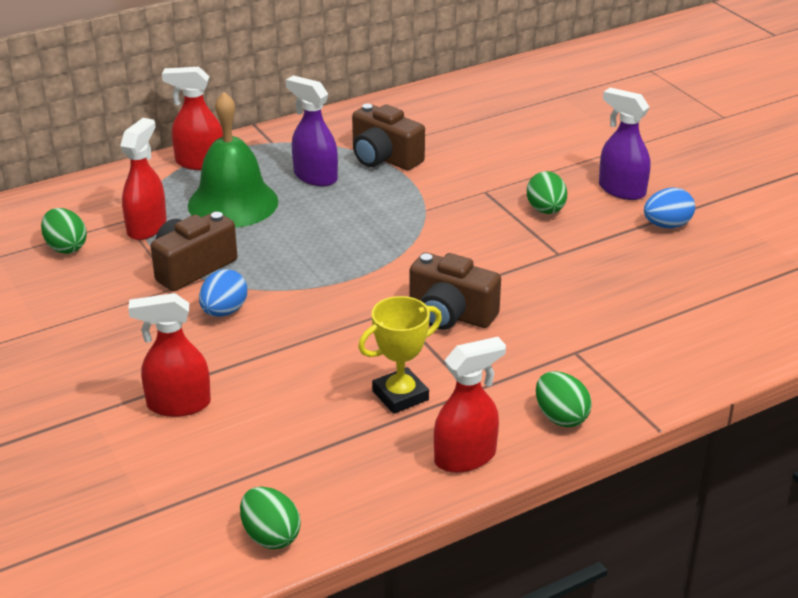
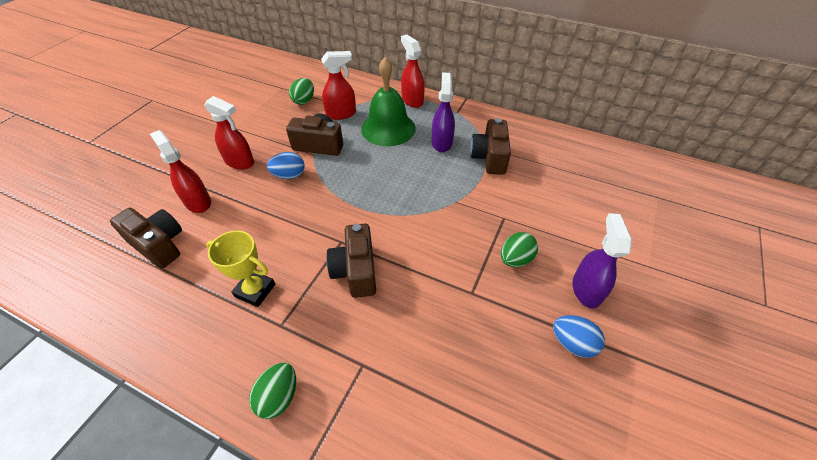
camera: 55 degrees right, 15 degrees up
(227, 458) = (159, 245): none -> brown camera
(270, 536) = (93, 300): green egg -> none
(465, 457) = (206, 360): red spray bottle -> red spray bottle (240, 162)

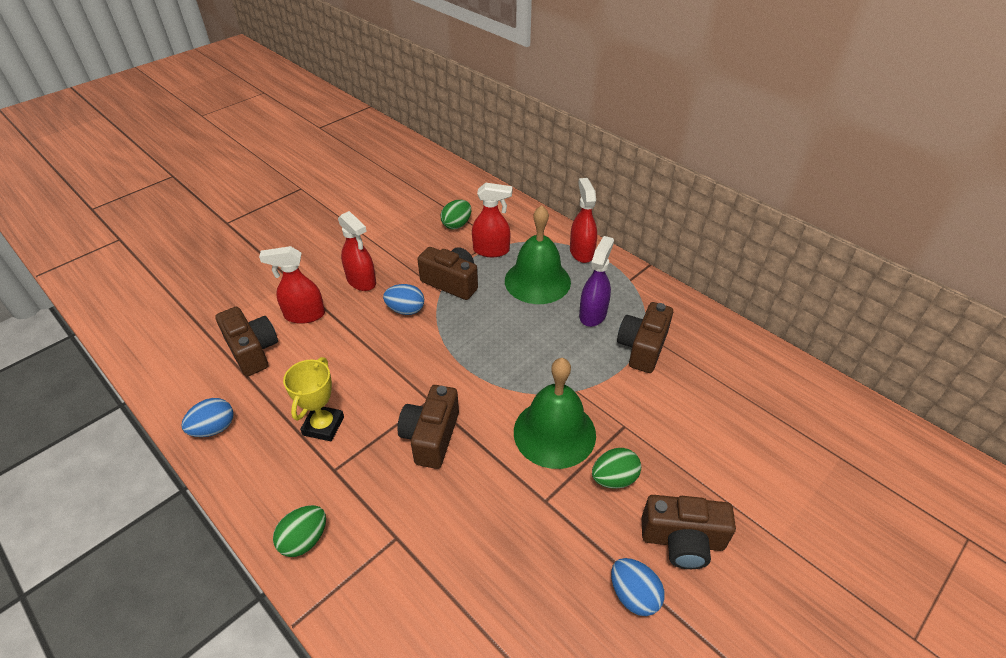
camera: 20 degrees right, 5 degrees down
(146, 325) = (214, 428): none -> blue egg
(198, 202) = (304, 315): red spray bottle -> red spray bottle turned 75 degrees counterclockwise
(255, 290) = (323, 426): yellow trophy -> yellow trophy turned 60 degrees clockwise
(454, 238) = (554, 433): none -> green bell
(586, 289) = (682, 541): purple spray bottle -> brown camera

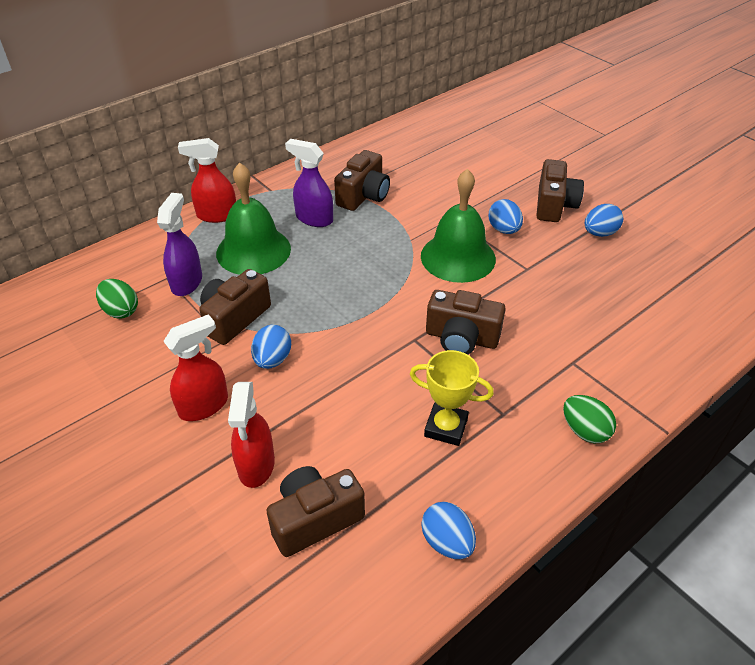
camera: 85 degrees left, 0 degrees up
(491, 250) = (187, 282): red spray bottle -> purple spray bottle
(614, 479) = (504, 230): green egg -> blue egg
(642, 347) = (364, 196): brown camera -> brown camera turned 90 degrees counterclockwise

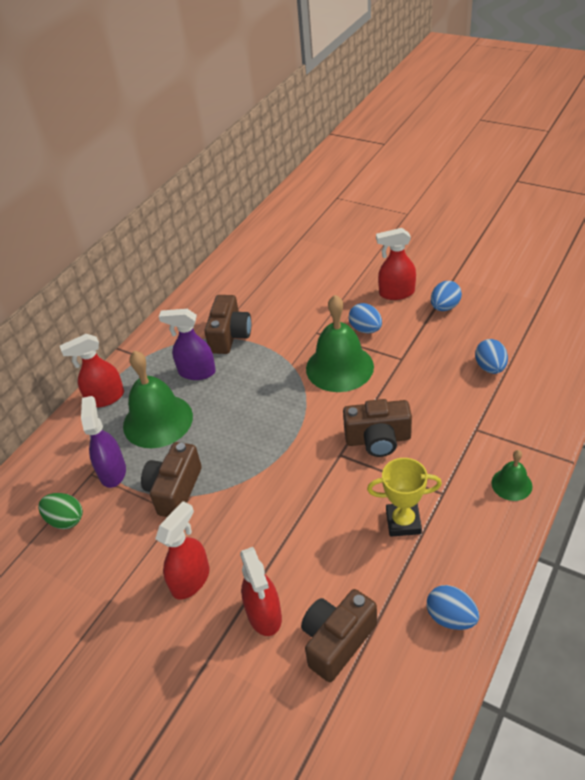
camera: 15 degrees left, 0 degrees up
(272, 359) = (229, 516): blue egg -> blue egg (490, 367)
(554, 205) = (396, 293): brown camera -> red spray bottle
(584, 431) = (511, 484): green egg -> green bell

